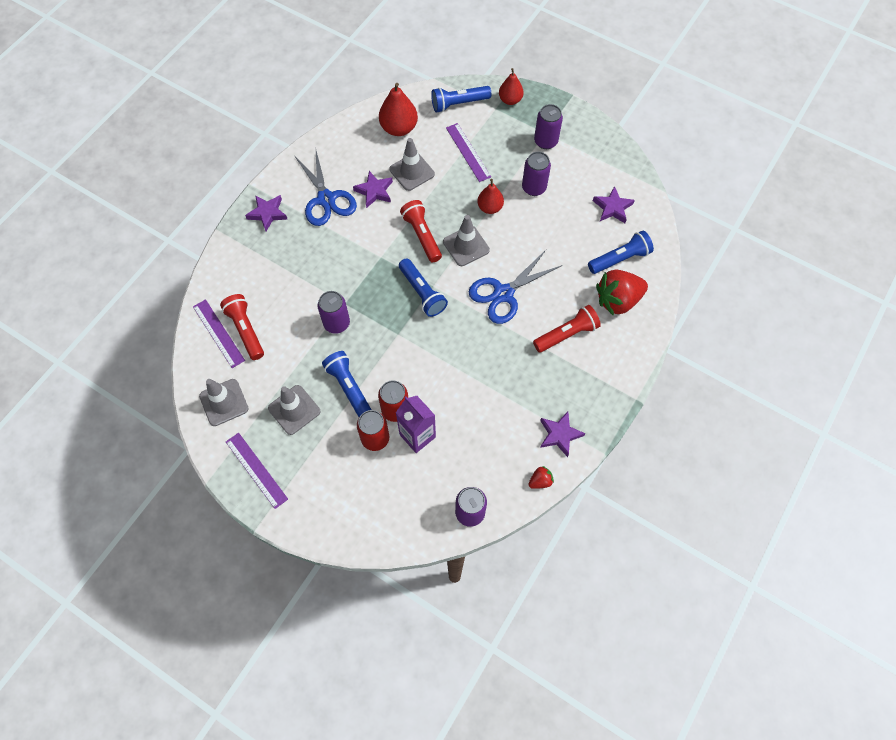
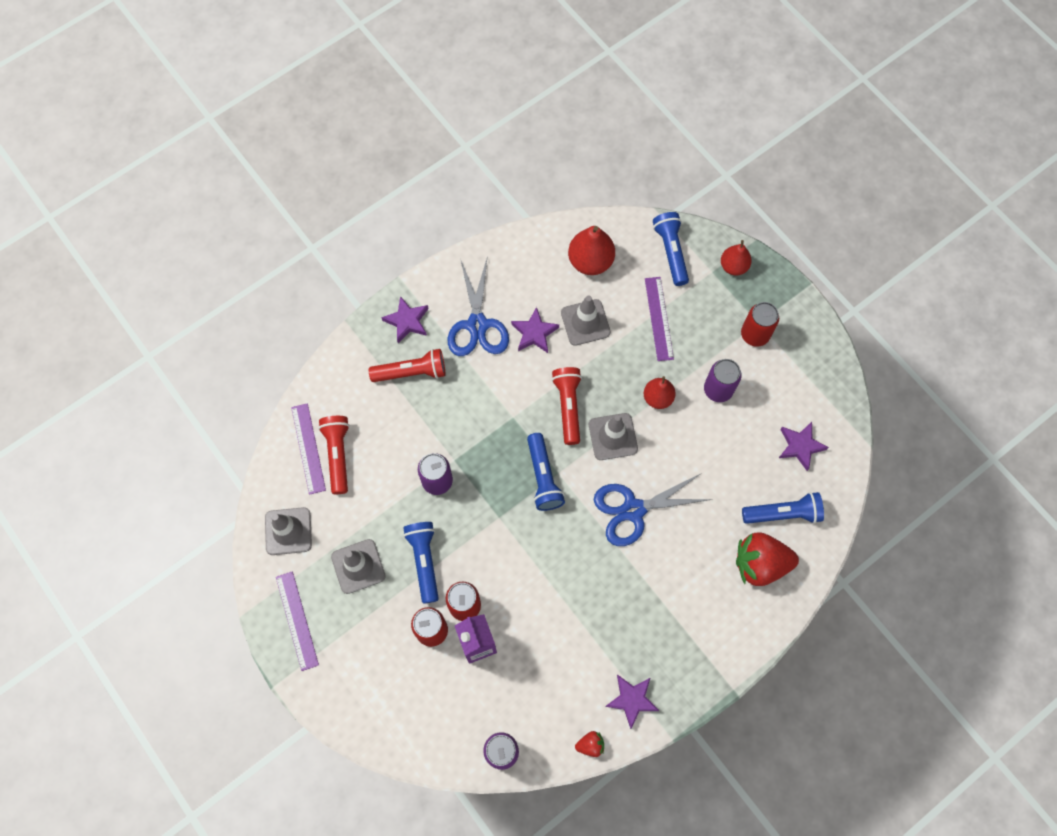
camera: 20 degrees right, 5 degrees up
(458, 104) = (671, 252): blue flashlight -> blue flashlight turned 75 degrees clockwise
(545, 141) = (755, 334): purple can -> red can
(567, 334) = (686, 584): red flashlight -> red flashlight (412, 372)

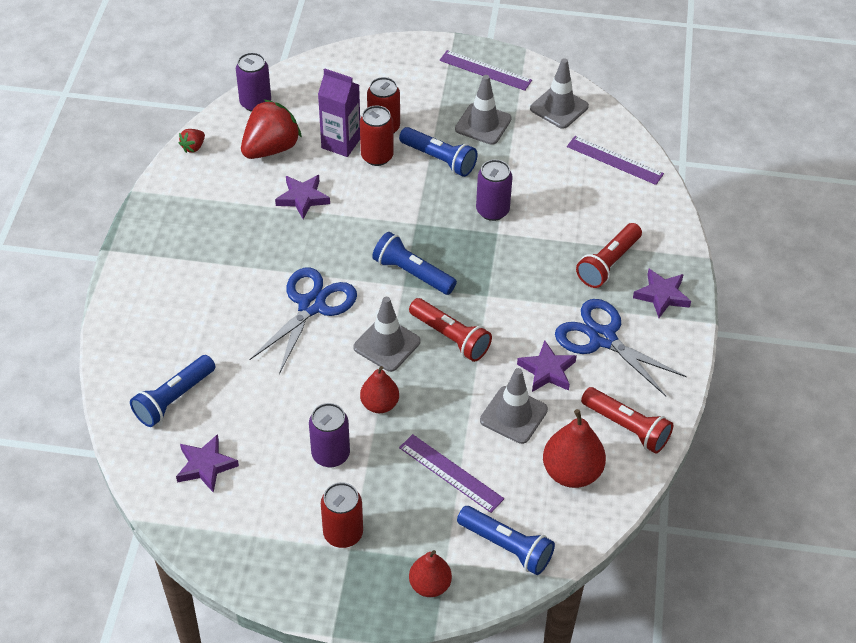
camera: 135 degrees right, 20 degrees down
(338, 455) = (588, 172): red flashlight -> red flashlight (627, 427)
(632, 700) = (187, 190): purple star -> purple star (302, 198)
(760, 564) = (162, 346): red strawberry -> red strawberry (271, 148)

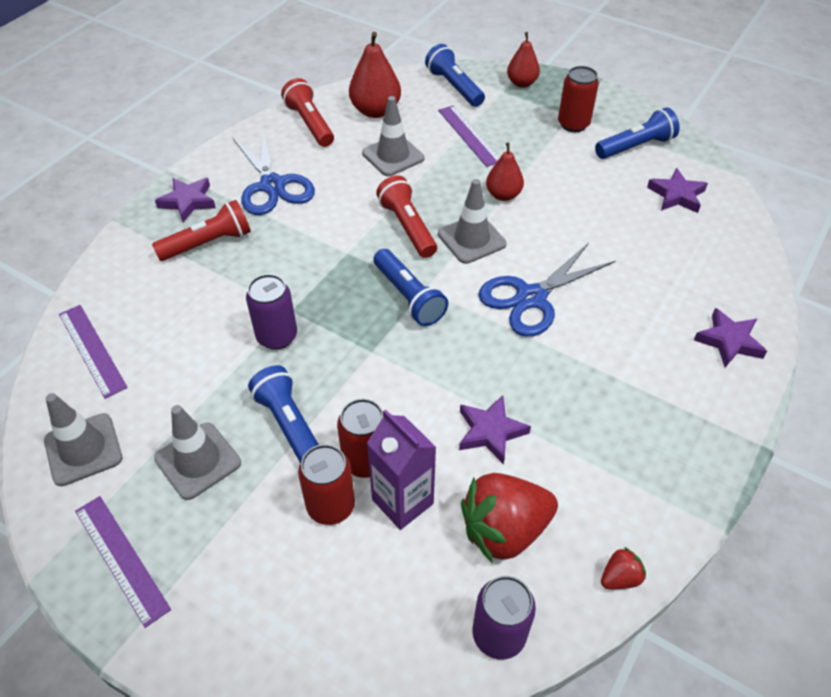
camera: 155 degrees left, 0 degrees up
(174, 399) = (698, 254): blue flashlight -> blue flashlight (636, 146)
(330, 454) = (563, 173): purple can -> none
(547, 371) = (340, 177): purple star -> purple star (729, 341)

